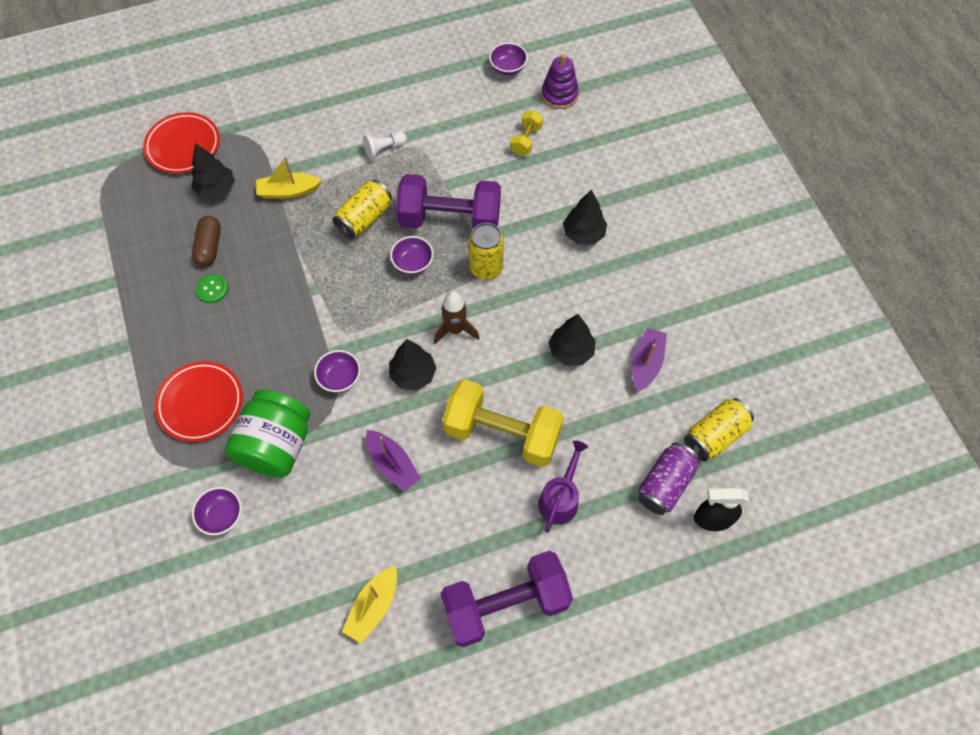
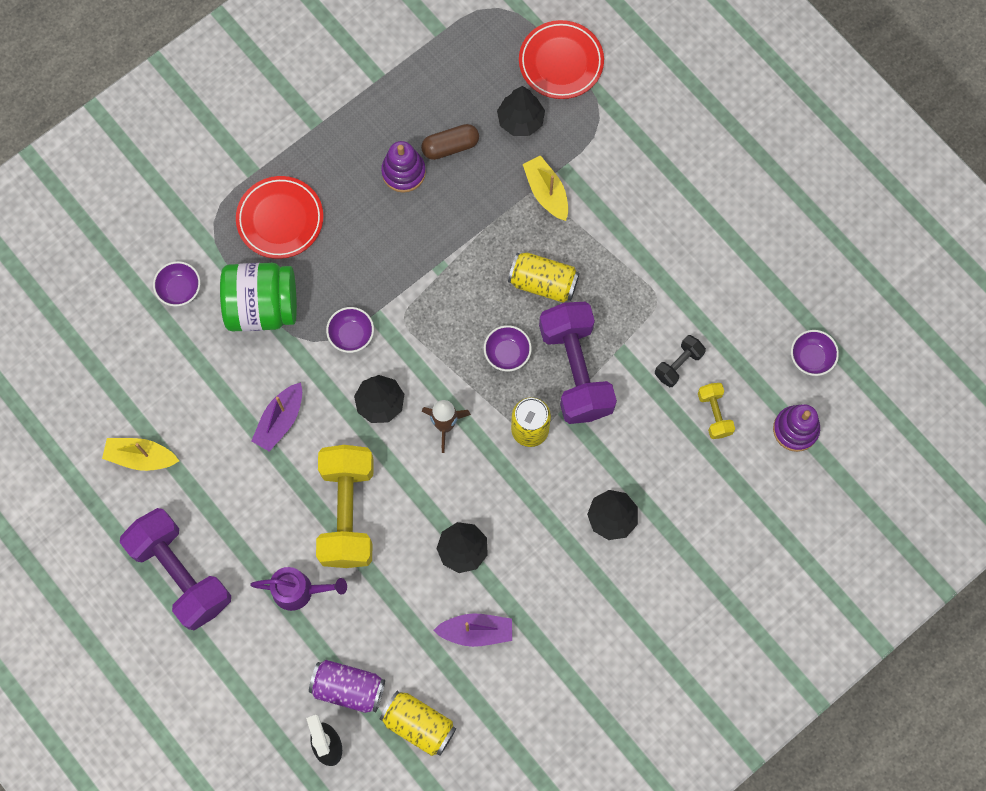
camera: 70 degrees right, 10 degrees up
(212, 289) = (403, 172): green button -> purple stacking toy
(384, 149) = (640, 267): white pawn -> none
(476, 150) = (678, 364): none -> black dumbbell
(526, 140) = (714, 414): yellow dumbbell -> yellow dumbbell turned 75 degrees clockwise

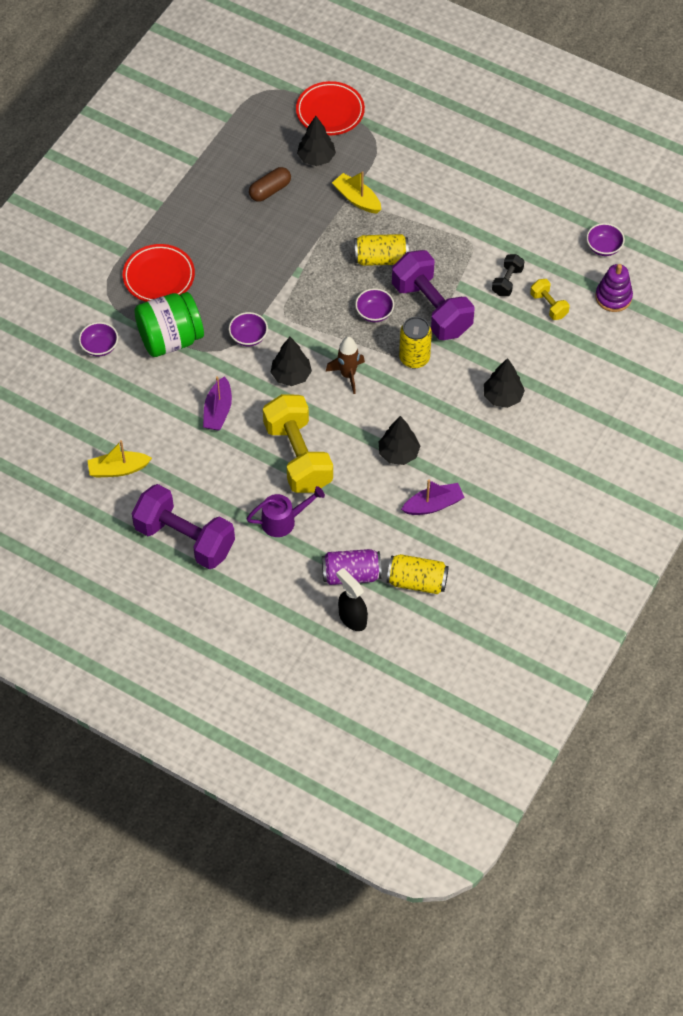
camera: 20 degrees left, 15 degrees down
(403, 172) = (241, 217): purple stacking toy -> none

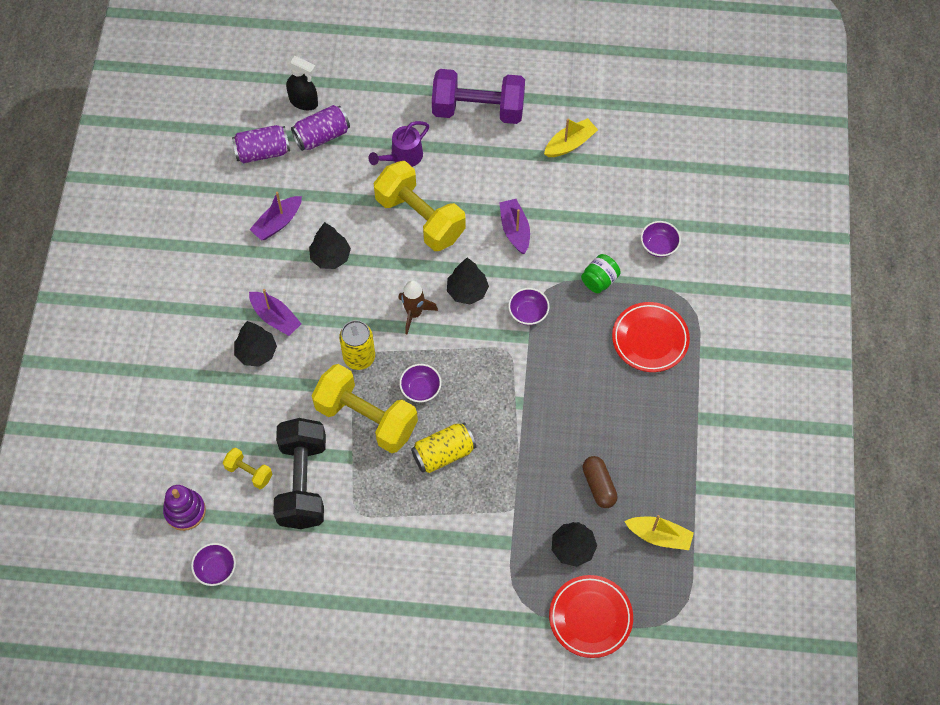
camera: 155 degrees right, 5 degrees up
(170, 339) = (599, 280): green jar -> green jar, size x0.52
(270, 190) = (599, 485): brown capsule -> brown capsule turned 45 degrees counterclockwise
(357, 199) = (503, 515): yellow boat -> yellow boat (659, 536)
(417, 581) = (263, 152): yellow can -> purple can
(431, 308) = (366, 418): purple dumbbell -> yellow dumbbell
(473, 420) = (275, 317): none -> purple boat
(507, 281) = (302, 482): black dumbbell -> black dumbbell, size x2.16

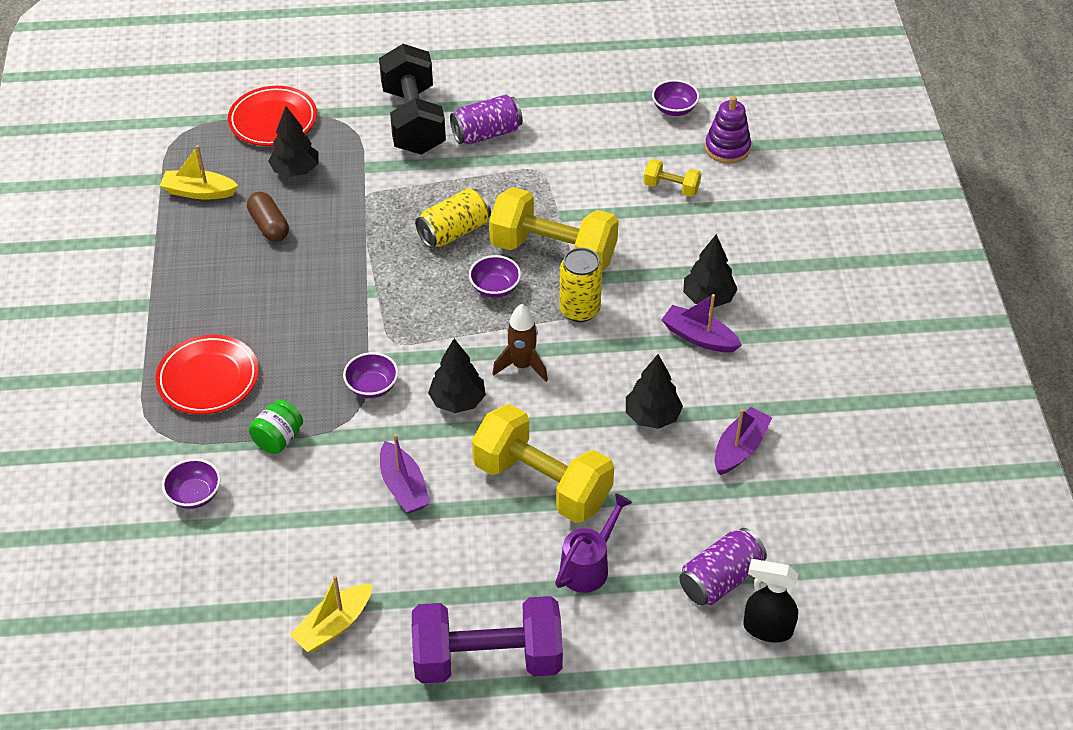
camera: 170 degrees right, 15 degrees down
(263, 152) = (799, 542): purple can -> purple can (486, 133)
(302, 482) = (608, 187): black dumbbell -> black dumbbell (413, 121)

